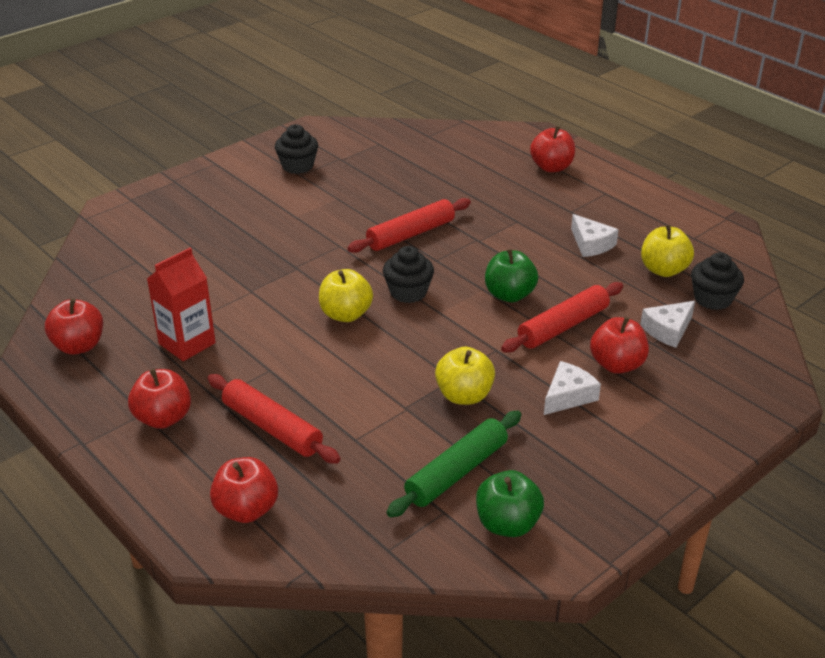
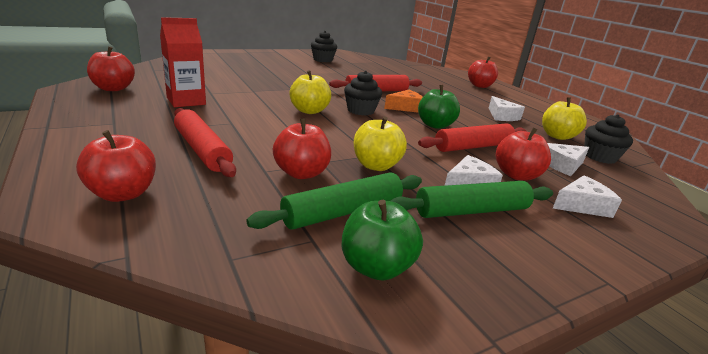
camera: 10 degrees right, 10 degrees down
(163, 418) = (124, 128): red apple -> red apple (301, 173)
(462, 265) = (405, 107): none -> orange cheese
(576, 434) = (472, 211): none -> green rolling pin
(685, 393) = (582, 205): none -> white cheese

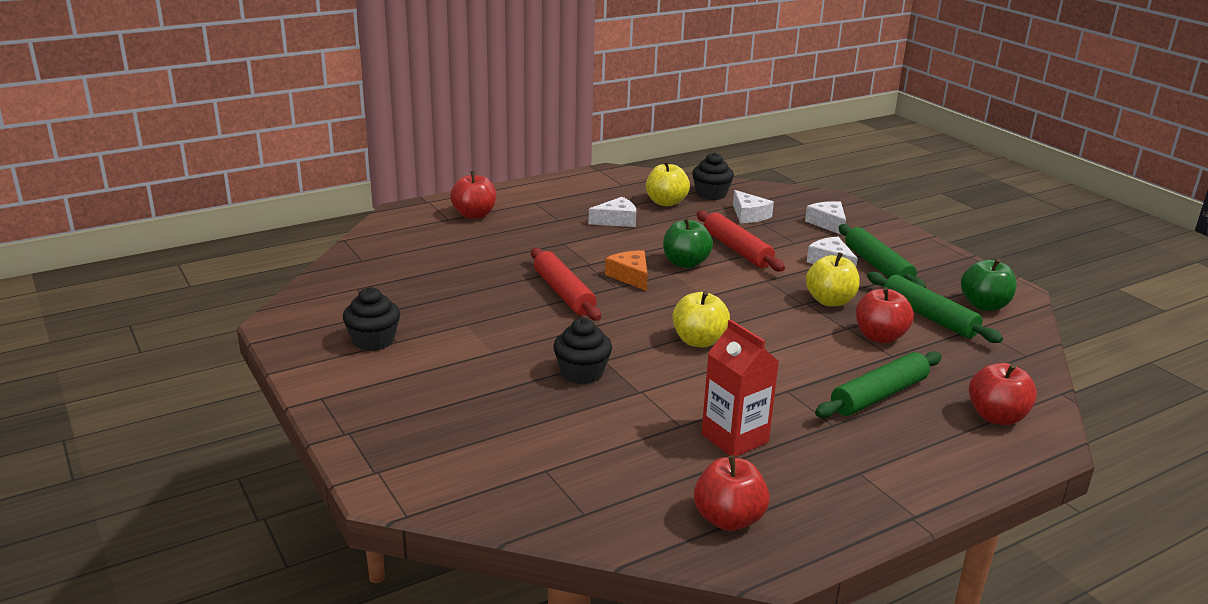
camera: 90 degrees left, 0 degrees up
(202, 150) = (879, 395): red rolling pin -> green rolling pin
(360, 110) = (668, 306): black cupcake -> black cupcake (582, 373)
(516, 175) = (791, 239): red apple -> none

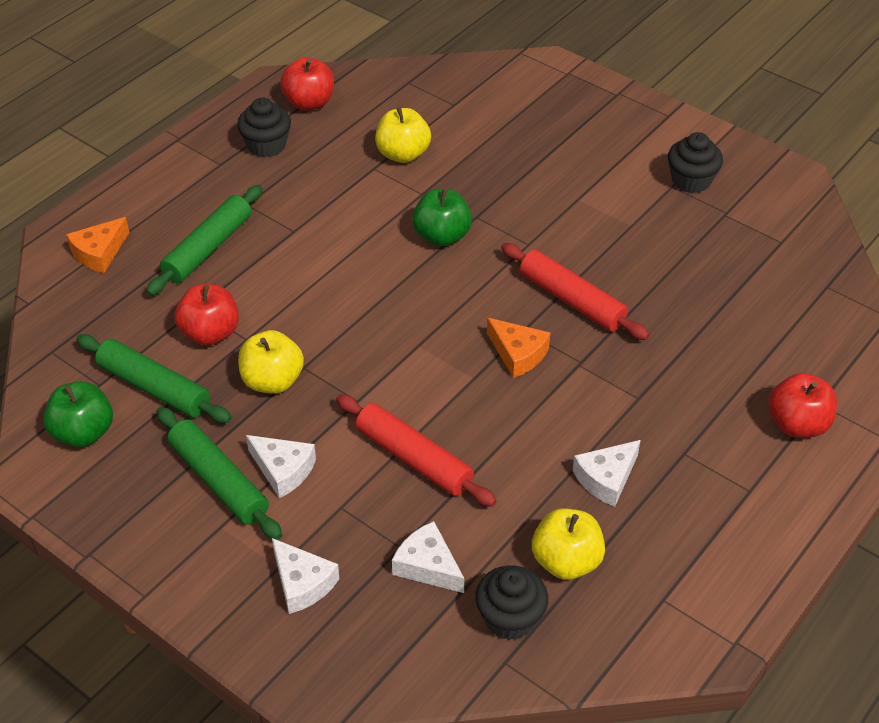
camera: 160 degrees right, 20 degrees up
(582, 373) = (483, 197): black cupcake -> black cupcake (266, 145)
(685, 263) = (467, 403): green apple -> green apple (442, 236)
(699, 341) = (396, 269): yellow apple -> yellow apple (403, 154)
(734, 438) = (325, 168): red carton -> none
(996, 417) = (99, 253): red apple -> orange cheese

